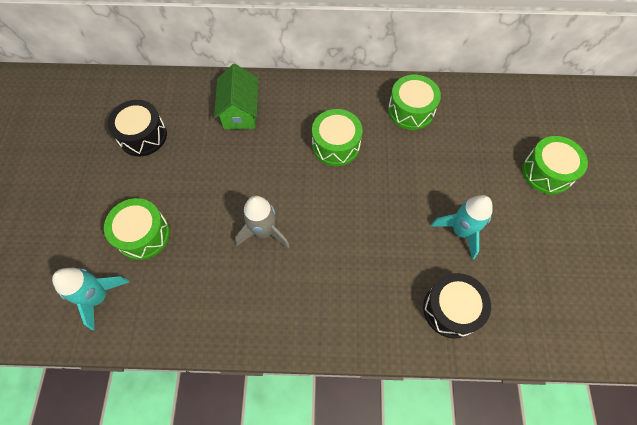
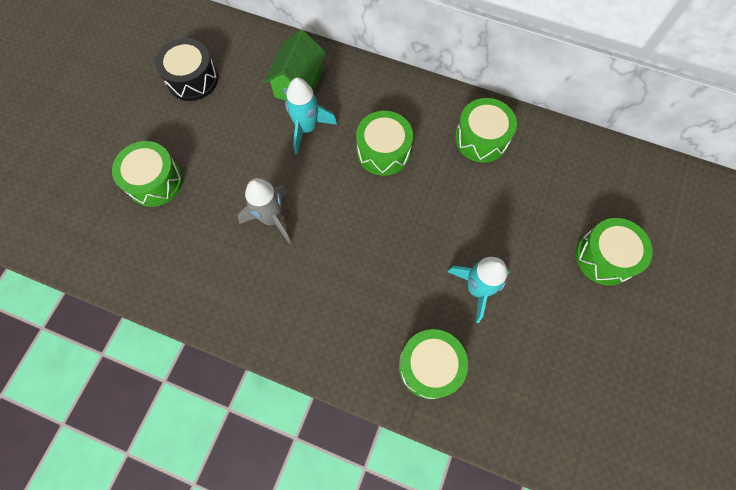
camera: 20 degrees right, 5 degrees up
(99, 297) = (91, 228): turquoise rocket -> turquoise rocket (307, 128)
(451, 309) = (429, 366): black drum -> green drum

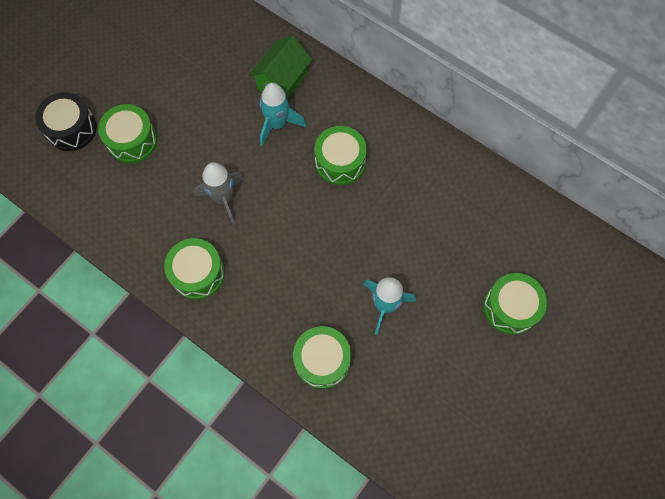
camera: 15 degrees right, 0 degrees up
(192, 79) = (188, 54): black drum -> black drum (72, 129)
(481, 138) = (433, 172): green drum -> green drum (198, 273)

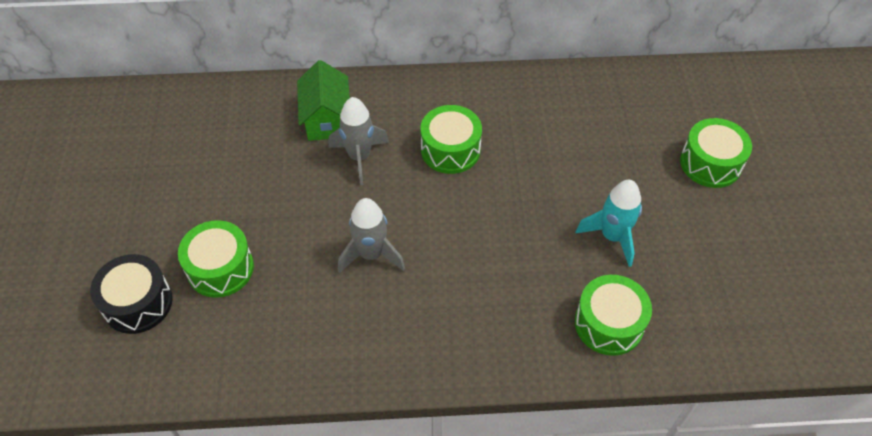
camera: 40 degrees left, 15 degrees down
(198, 273) = (413, 339): green drum -> none
(277, 124) = (359, 157): turquoise rocket -> grey rocket

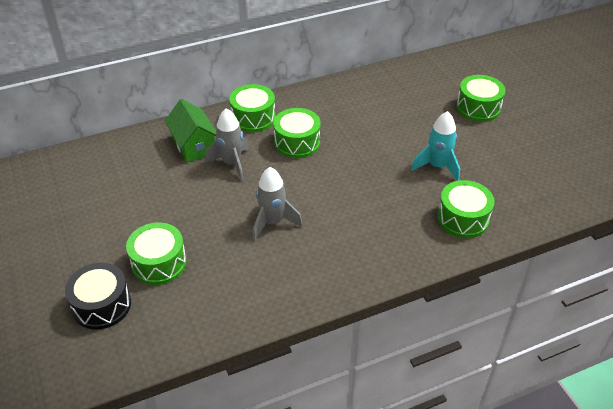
camera: 20 degrees left, 10 degrees down
(413, 99) = (253, 118): none -> green drum

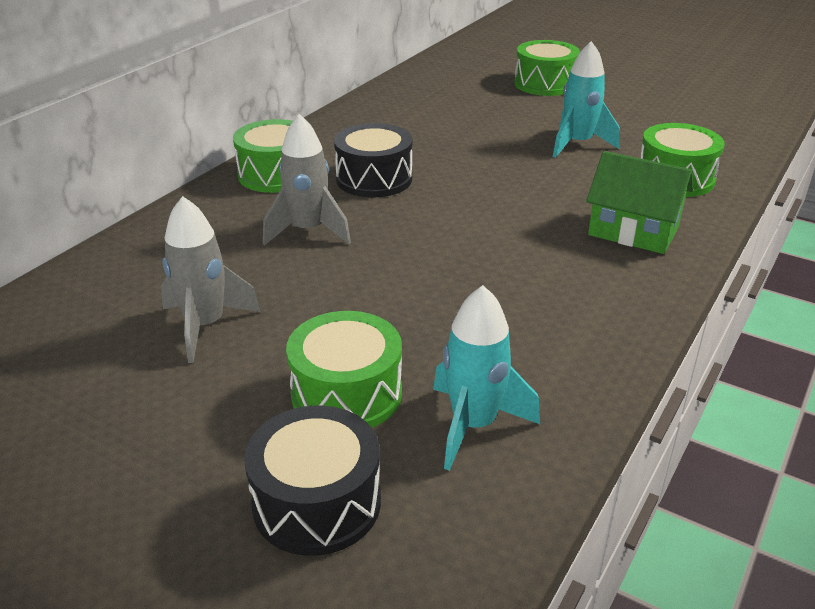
camera: 35 degrees left, 10 degrees down
(190, 306) = (473, 425): none -> turquoise rocket
(194, 145) = (221, 232): green house -> green house (633, 231)
(272, 222) = (457, 271): grey rocket -> grey rocket (205, 326)
(297, 142) = (374, 179): green drum -> black drum

